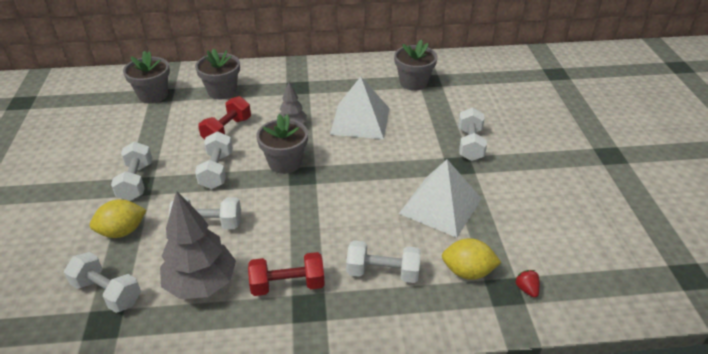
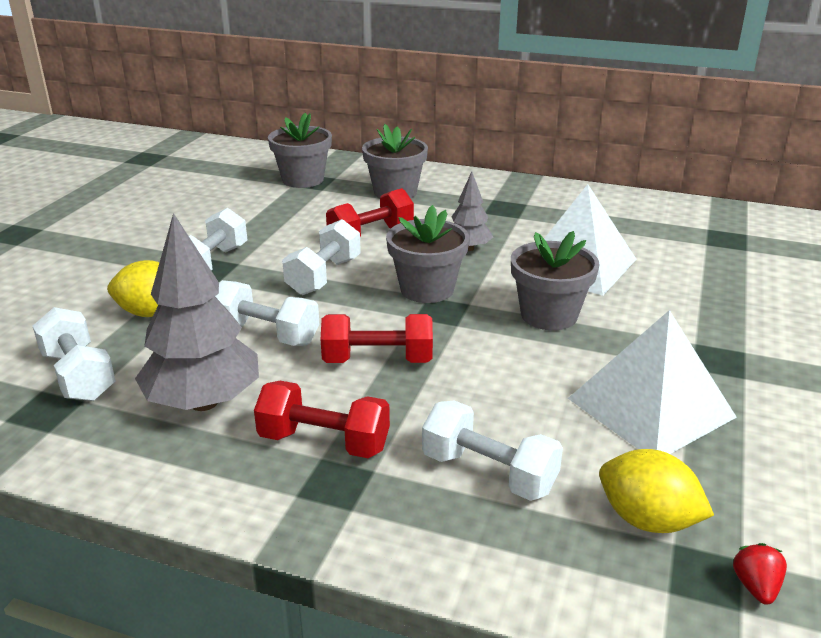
camera: 25 degrees right, 10 degrees down
(285, 221) = (378, 360): none -> red dumbbell
(413, 82) = (697, 236): grey flower pot -> grey flower pot (549, 315)
(470, 144) = (755, 336): white dumbbell -> none

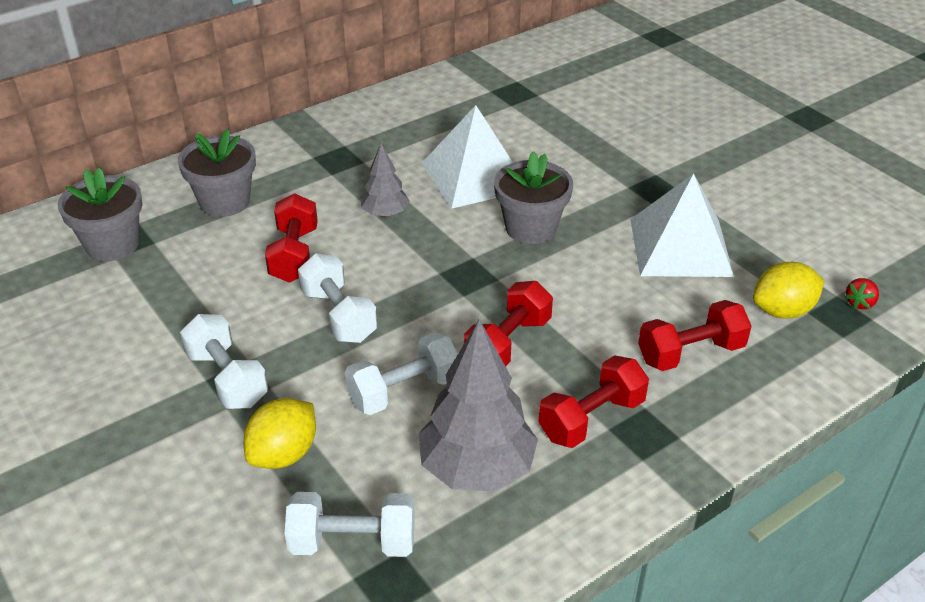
camera: 55 degrees left, 10 degrees up
(427, 289) = (427, 268): grey flower pot -> none
(488, 473) = (690, 353): white dumbbell -> red dumbbell
(755, 587) = (860, 303): red strawberry -> red strawberry turned 90 degrees counterclockwise

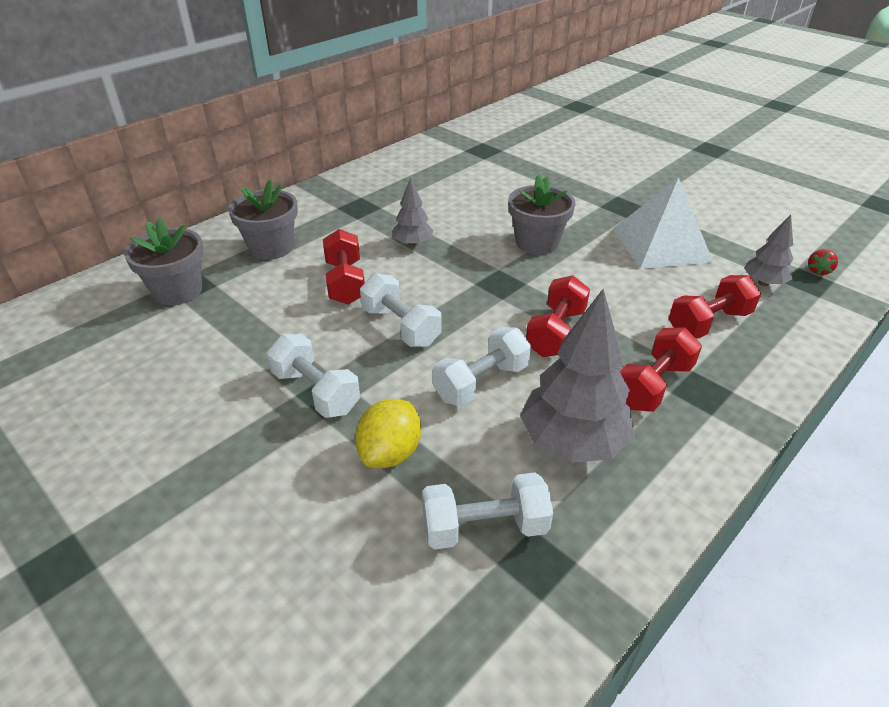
camera: 10 degrees left, 0 degrees up
(475, 176) = (476, 209): white pyramid -> none
(782, 311) = (763, 283): yellow lemon -> grey tree

